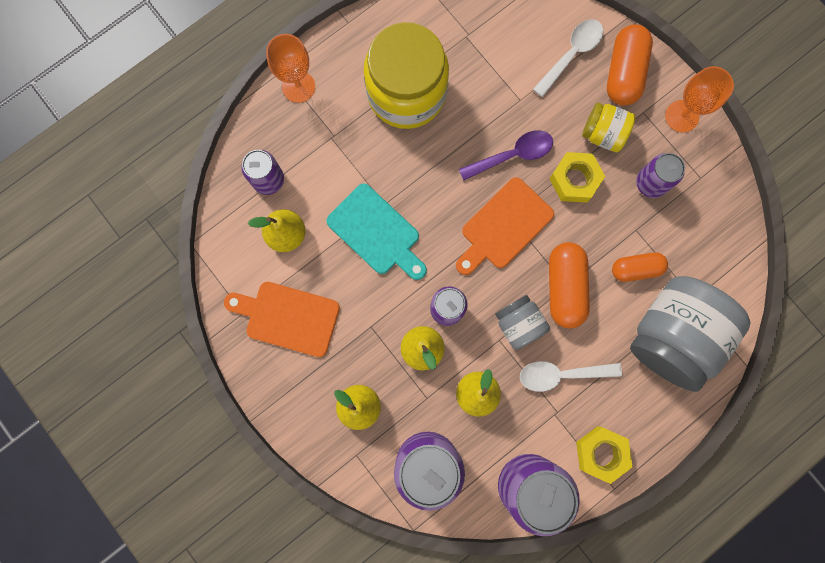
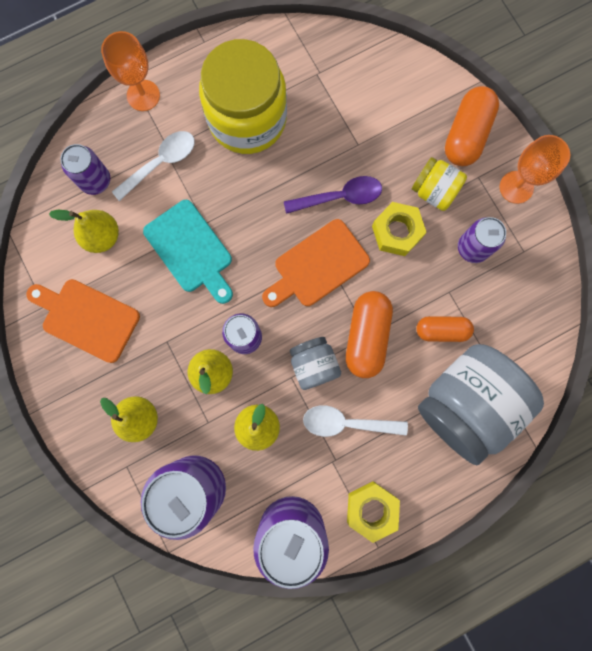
camera: 10 degrees right, 0 degrees up
(571, 54) = (417, 108): white spoon -> white spoon (161, 163)

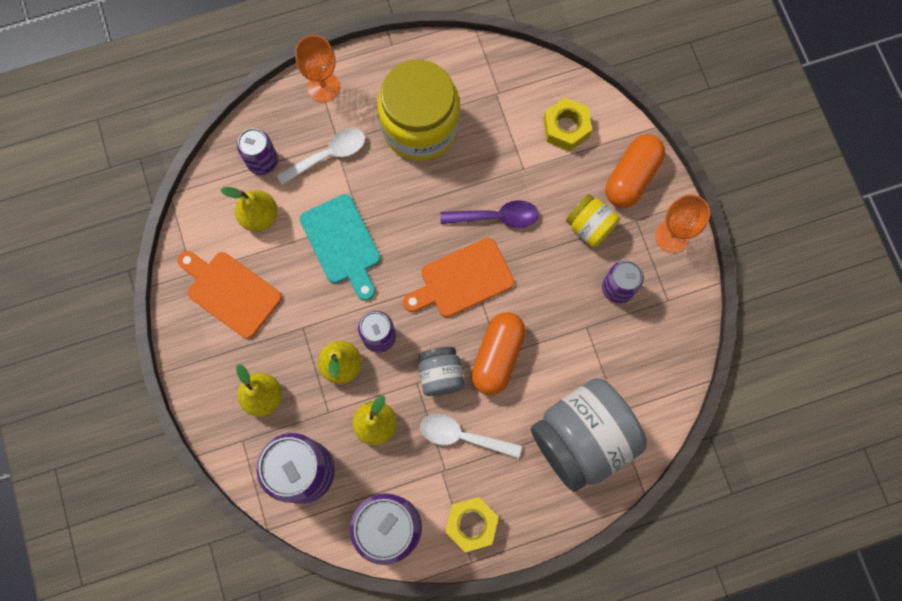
camera: 10 degrees right, 5 degrees down
(397, 232) = (546, 260): yellow nut -> yellow nut (566, 128)
(441, 330) = (572, 363): orange capsule -> none

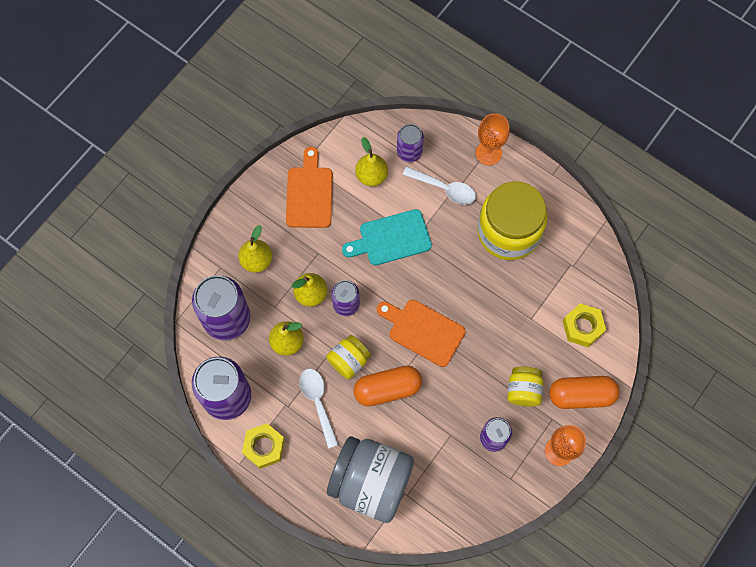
camera: 55 degrees right, 5 degrees down
(342, 243) = (391, 238): turquoise cutting board -> turquoise cutting board turned 45 degrees clockwise
(441, 375) = (349, 361): grey jar -> yellow jar
(496, 217) = (483, 323): purple spoon -> none

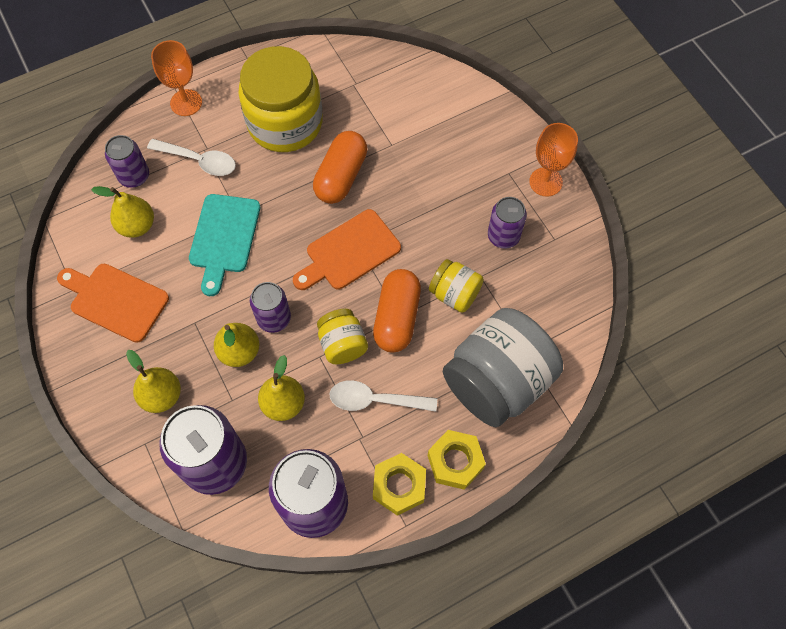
camera: 65 degrees left, 5 degrees down
(444, 189) = (199, 161): white spoon -> white spoon turned 60 degrees clockwise
(523, 390) = (465, 185): yellow jar -> yellow jar (454, 294)
(581, 395) = (496, 136): orange capsule -> orange capsule (341, 176)
(582, 327) = (425, 104): yellow nut -> yellow nut (455, 462)

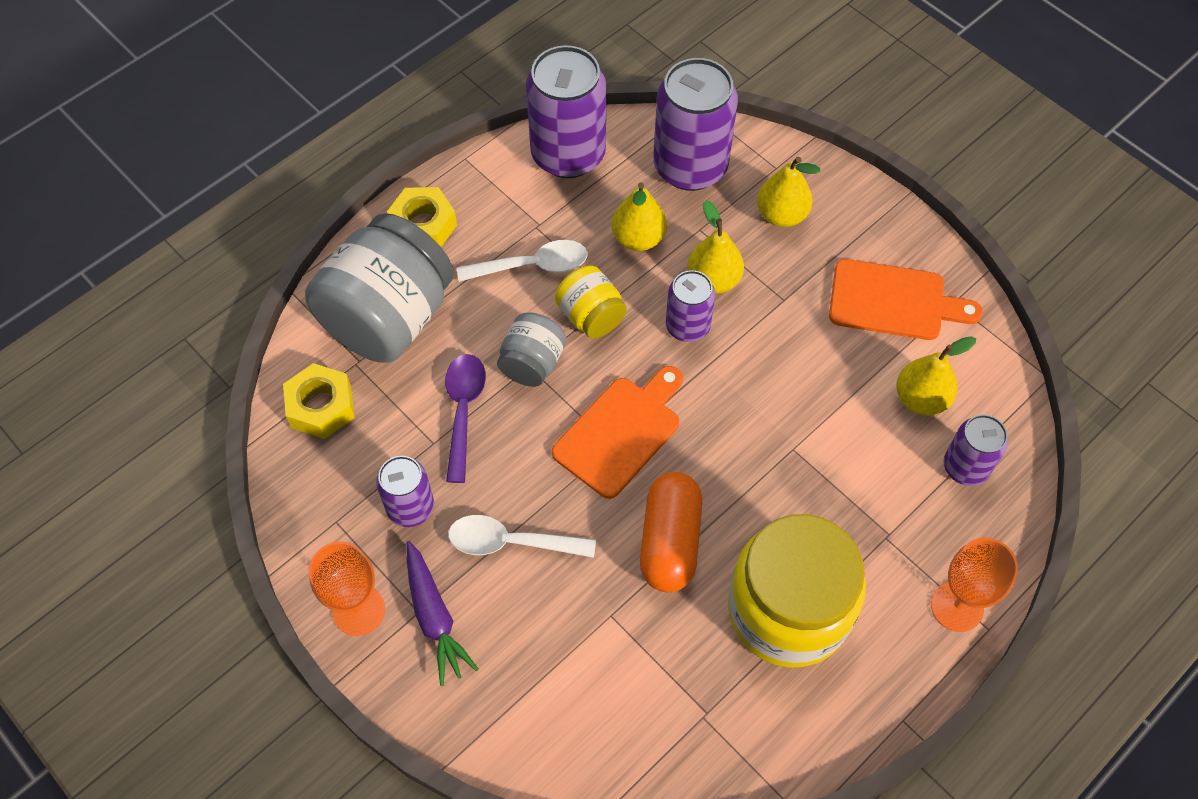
camera: 165 degrees right, 5 degrees down
(199, 161) = (886, 514): white spoon -> white spoon (511, 542)
(224, 238) = (797, 411): turquoise cutting board -> none
(396, 318) = (532, 363): orange capsule -> grey jar
(399, 486) = (481, 190): yellow nut -> yellow nut (321, 407)
(454, 294) = (463, 411): yellow jar -> purple spoon
(499, 168) = (434, 616): none -> purple carrot

